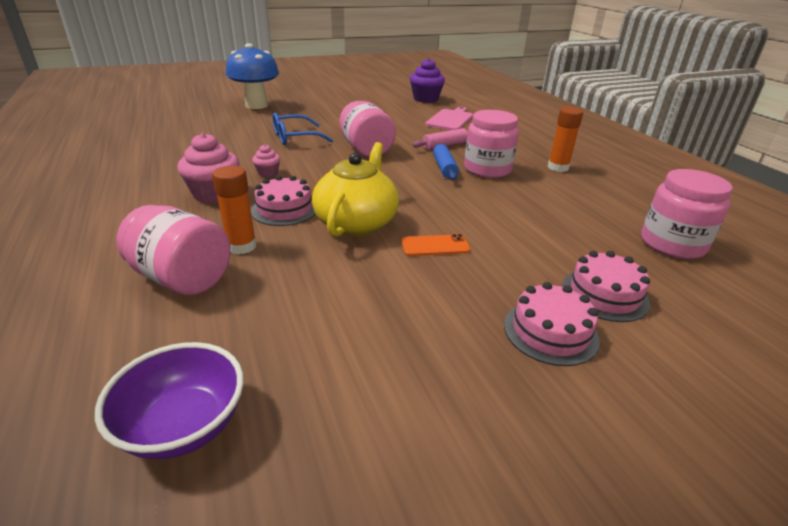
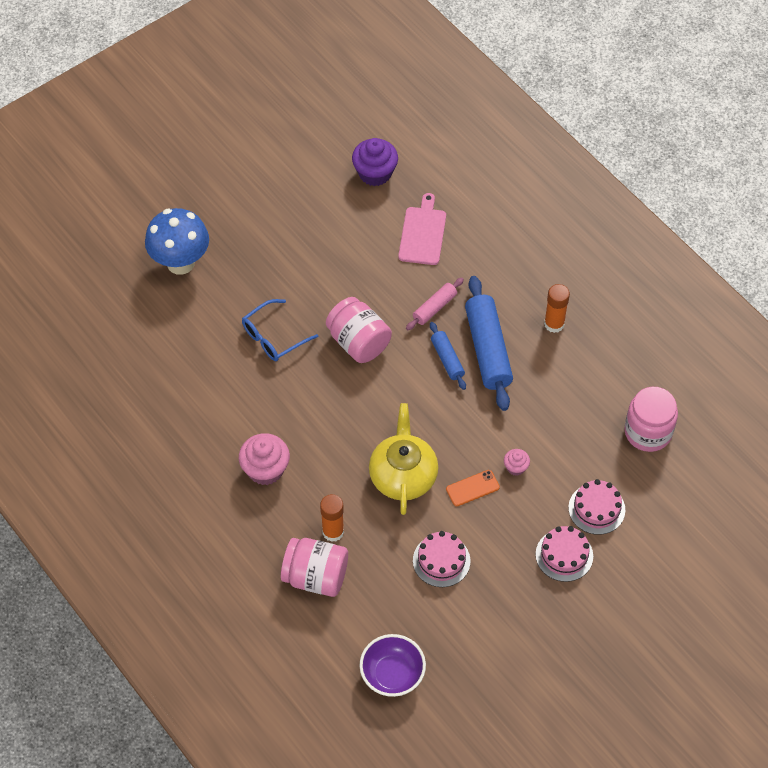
camera: 15 degrees left, 25 degrees up
(268, 173) = (289, 420): pink cupcake -> pink cupcake (516, 467)
(284, 209) = (337, 474): pink cake -> pink cake (441, 560)
(487, 169) = (488, 349): pink jar -> blue rolling pin

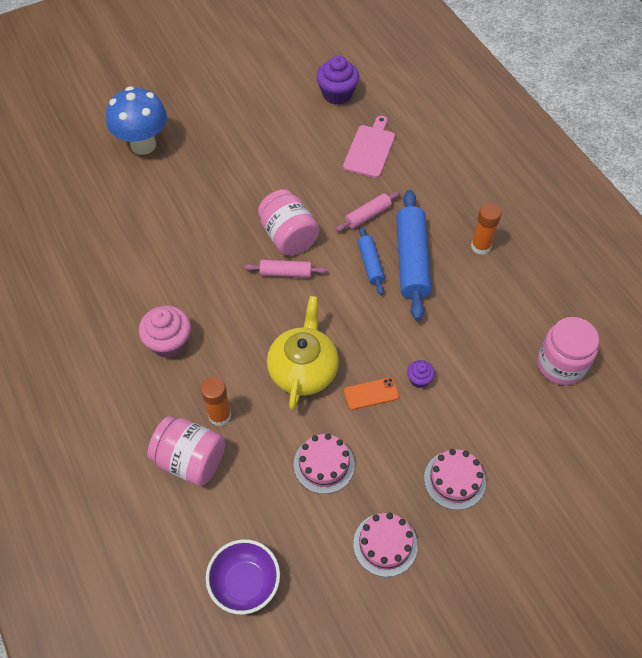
camera: 10 degrees right, 0 degrees up
(273, 337) = (209, 221): blue glasses -> none
(364, 381) = (285, 273): none -> pink rolling pin
(516, 467) = (419, 379): pink cupcake -> purple cupcake
(596, 509) = (496, 435): pink cake -> pink cake (385, 544)

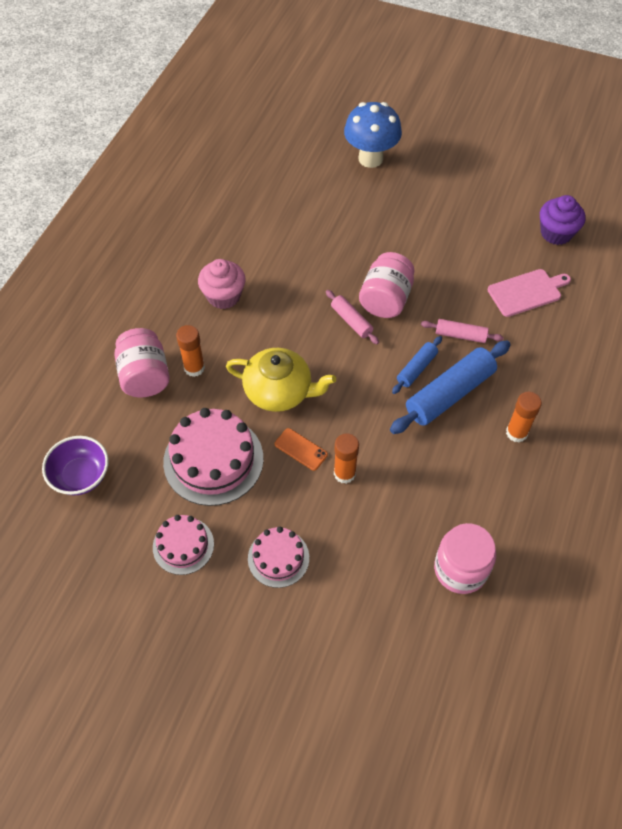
camera: 50 degrees right, 0 degrees up
(303, 370) = (279, 391): yellow teapot -> yellow teapot turned 45 degrees clockwise
(324, 464) = (213, 460): pink cake -> pink cake, size x1.73
(419, 379) = (344, 473): purple cupcake -> orange glue stick

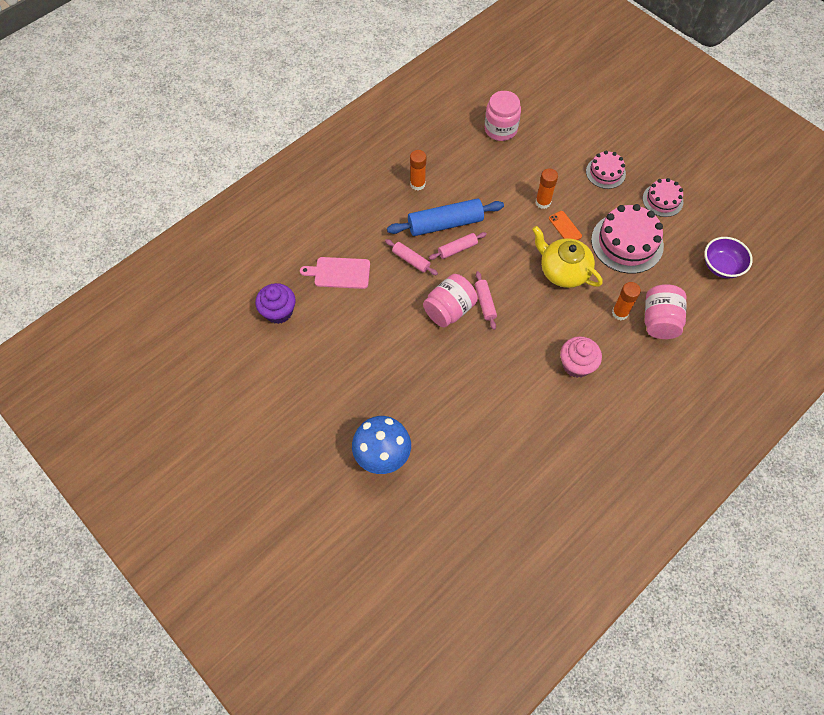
camera: 155 degrees left, 5 degrees up
(416, 369) = (457, 249): blue rolling pin -> pink rolling pin

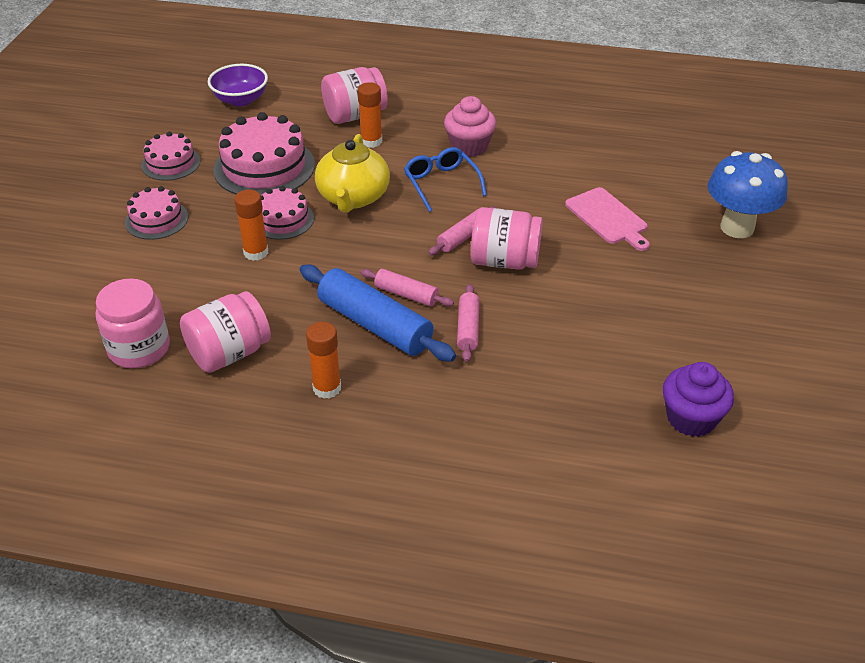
camera: 125 degrees left, 20 degrees down
(339, 273) = (563, 389): pink cutting board -> pink cutting board (608, 218)
(471, 159) = (229, 353): none -> pink jar
(546, 324) = (441, 183): none -> blue glasses
(565, 227) = (282, 220): orange phone -> pink cake

